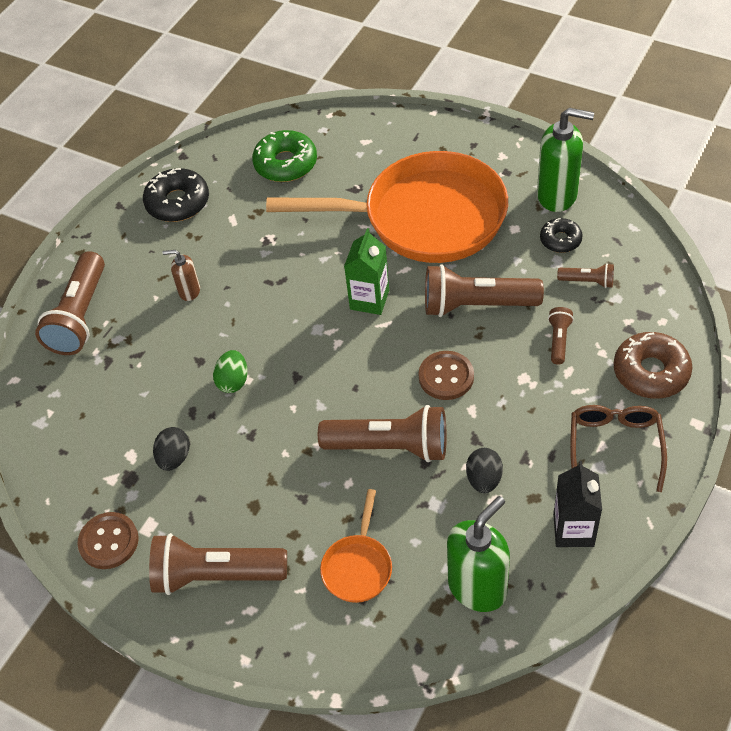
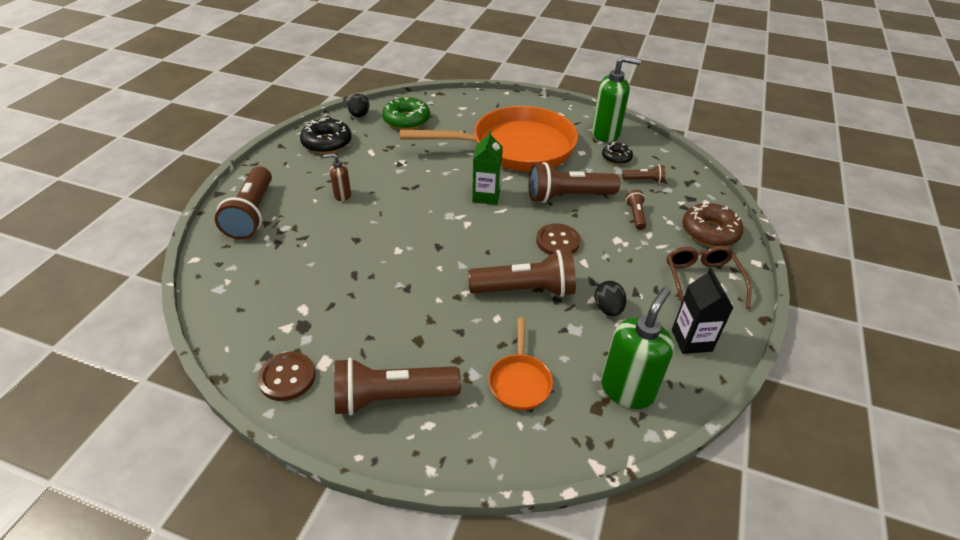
camera: 15 degrees left, 10 degrees down
(174, 458) = (342, 308): black egg -> black egg (359, 115)
(233, 381) = (386, 252): green egg -> none

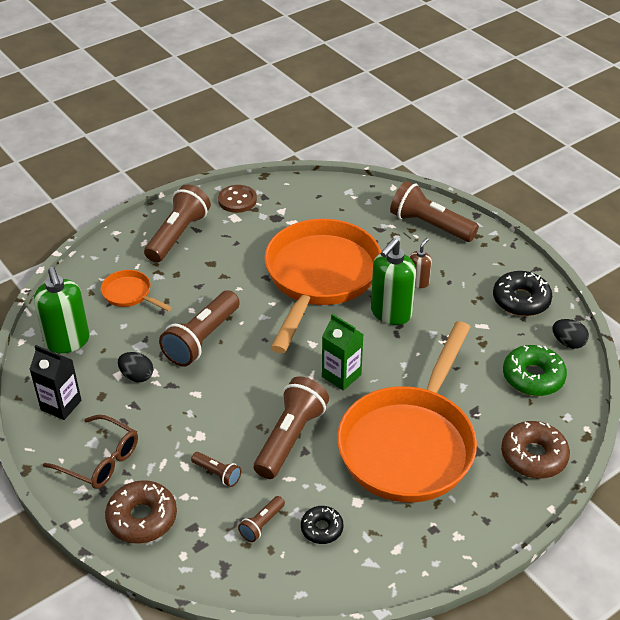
camera: 125 degrees right, 0 degrees up
(380, 252) = (320, 277): none -> orange pan
(475, 105) = (533, 456): none -> brown donut
(557, 241) = (236, 391): brown button -> none
(606, 134) = (378, 554): green soap dispenser -> green soap dispenser (390, 313)

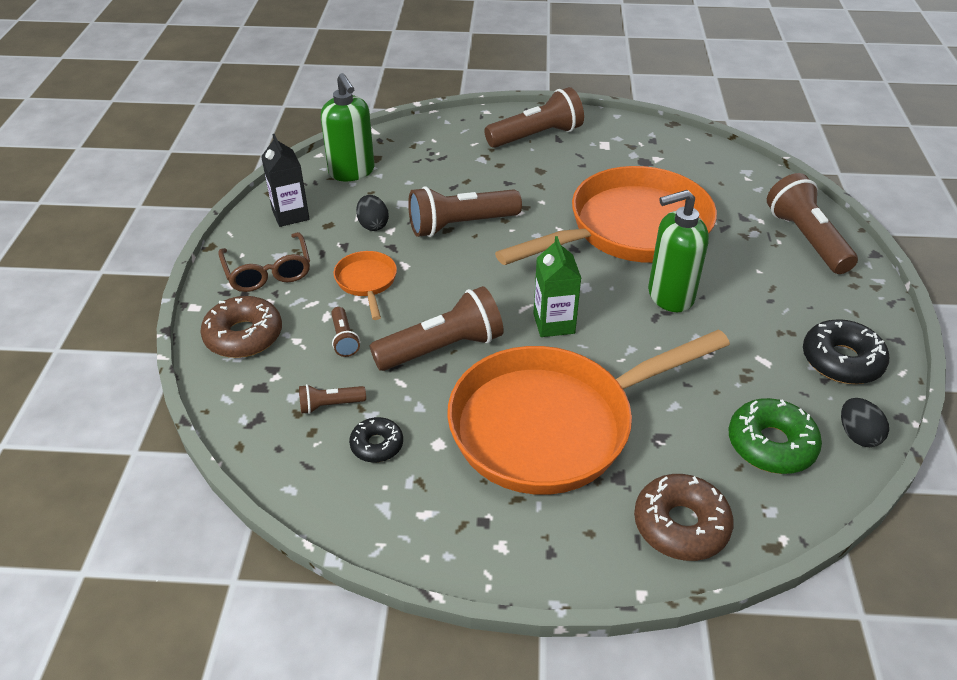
camera: 40 degrees right, 0 degrees up
(67, 341) = (352, 172): green soap dispenser -> green soap dispenser turned 45 degrees counterclockwise
(129, 294) = (442, 161): orange pan -> orange pan (367, 282)
(237, 200) = (623, 132): brown button -> none
(418, 282) = (733, 283): brown soap dispenser -> none

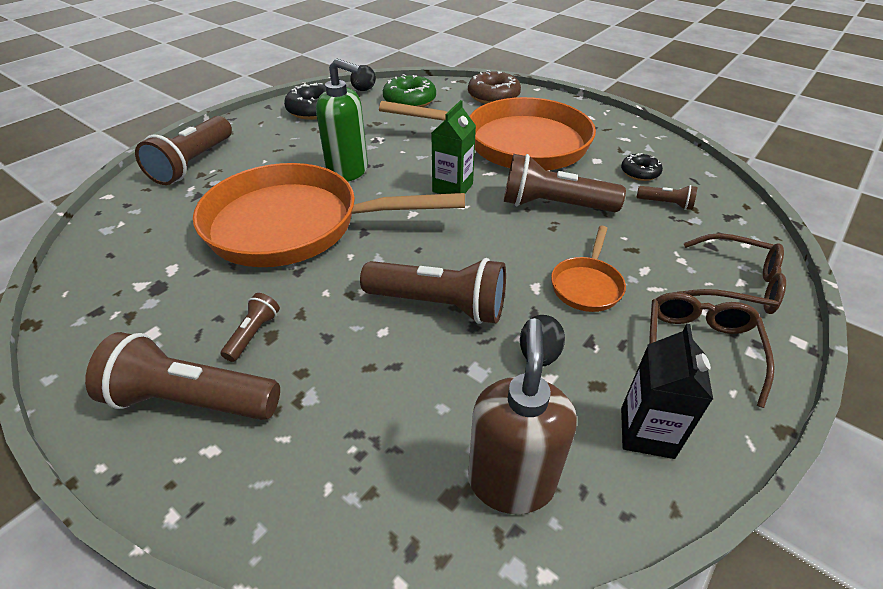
camera: 145 degrees left, 0 degrees up
(244, 336) = (737, 284): brown donut -> brown glasses
(344, 339) = (635, 243): brown flashlight -> brown flashlight (253, 334)
(352, 172) = (511, 481): green soap dispenser -> brown soap dispenser

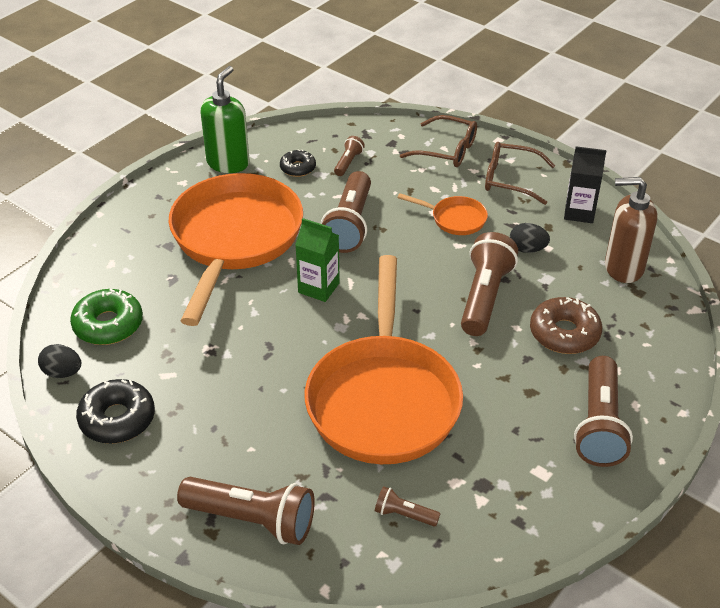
camera: 90 degrees left, 0 degrees up
(253, 334) = (530, 402): brown flashlight -> brown flashlight (404, 514)
(348, 171) = (281, 368): green soap dispenser -> green soap dispenser (228, 163)
(493, 96) = (113, 250): brown donut -> brown donut (564, 333)
(737, 284) = (447, 150): brown glasses -> brown glasses turned 90 degrees clockwise

